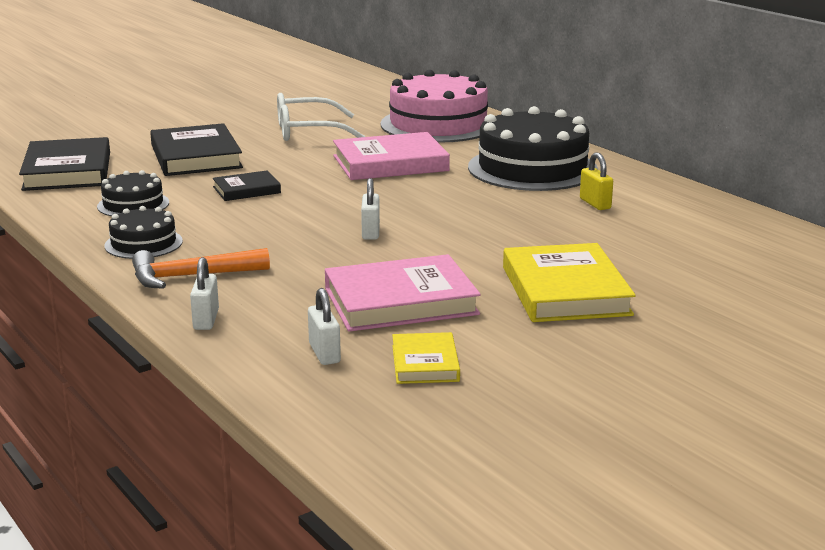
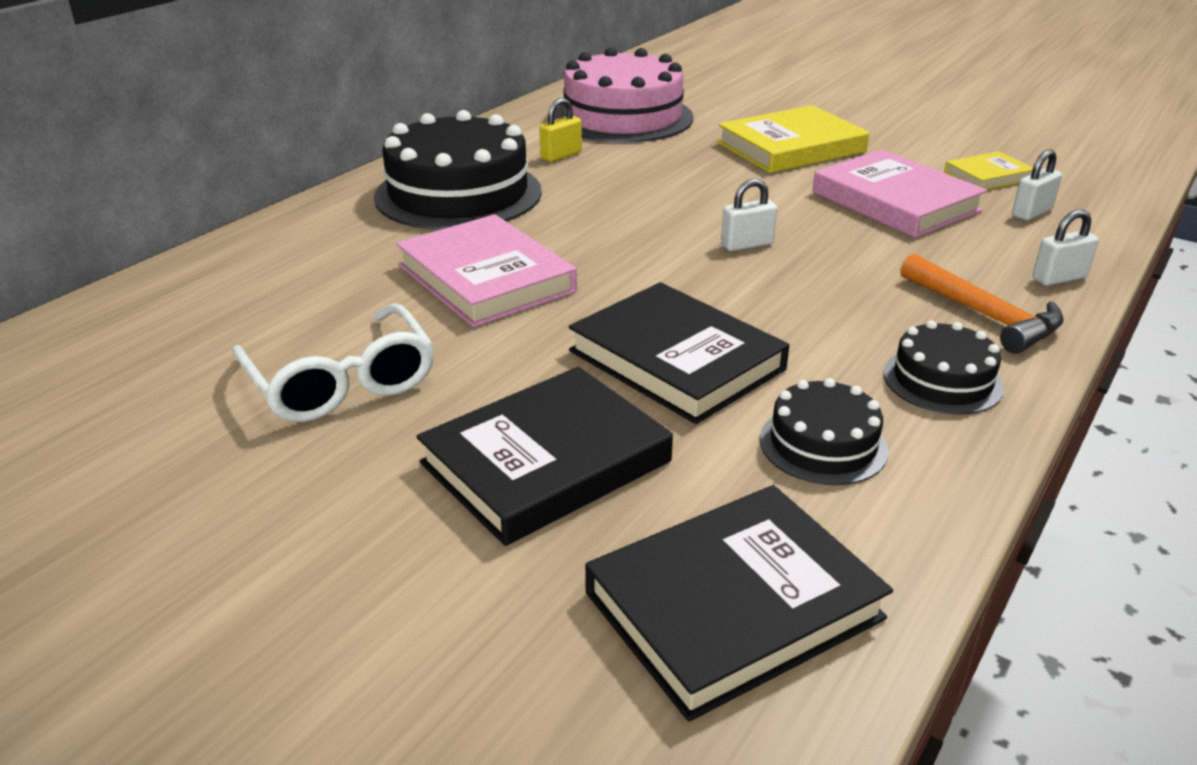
camera: 110 degrees left, 10 degrees up
(246, 190) = (676, 360): black book -> black book, size x1.85
(438, 124) = (269, 277): pink cake -> pink cake (623, 117)

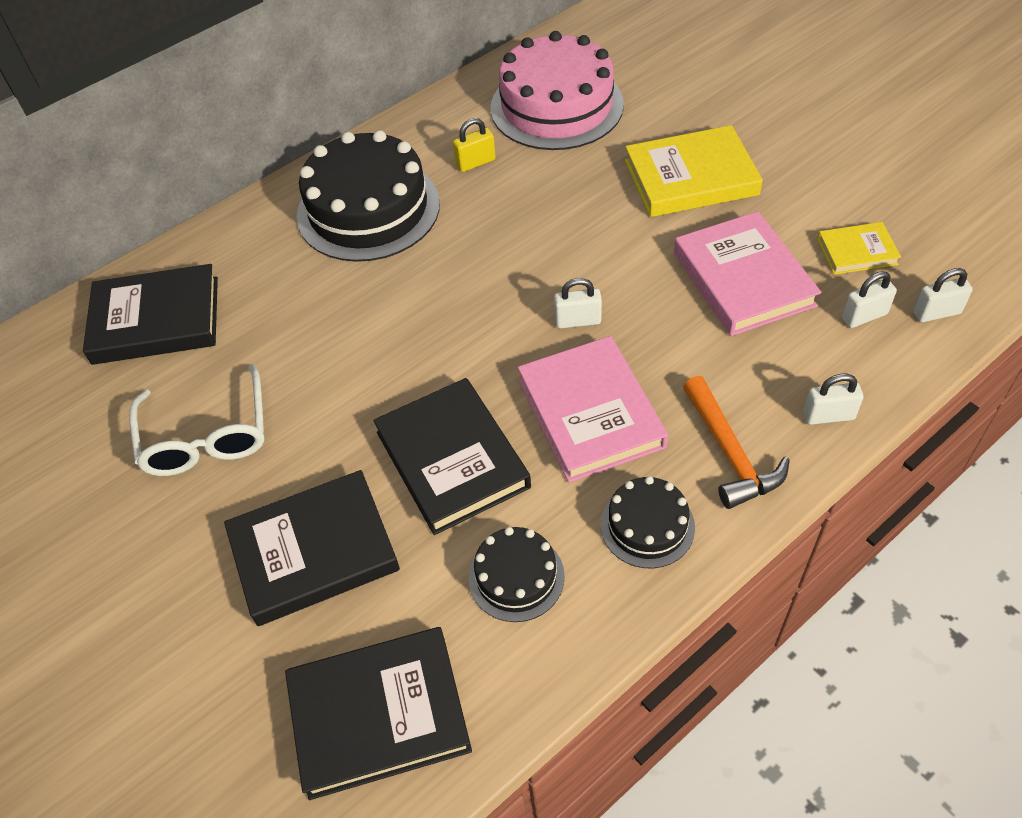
camera: 20 degrees right, 20 degrees up
(228, 296) = (156, 320): none -> black book
(485, 278) = (349, 331): pink book -> pink book (590, 413)
(1096, 204) = (936, 313): none -> white padlock

